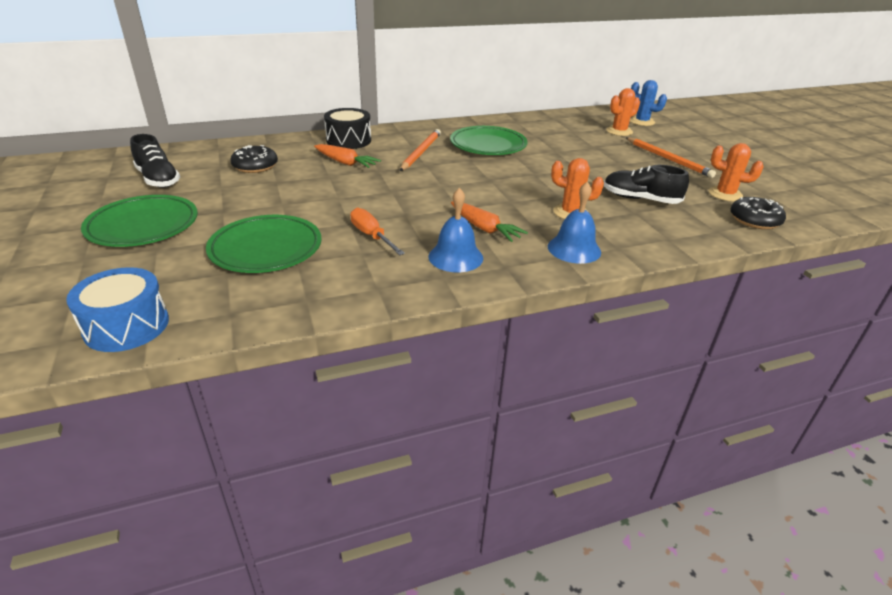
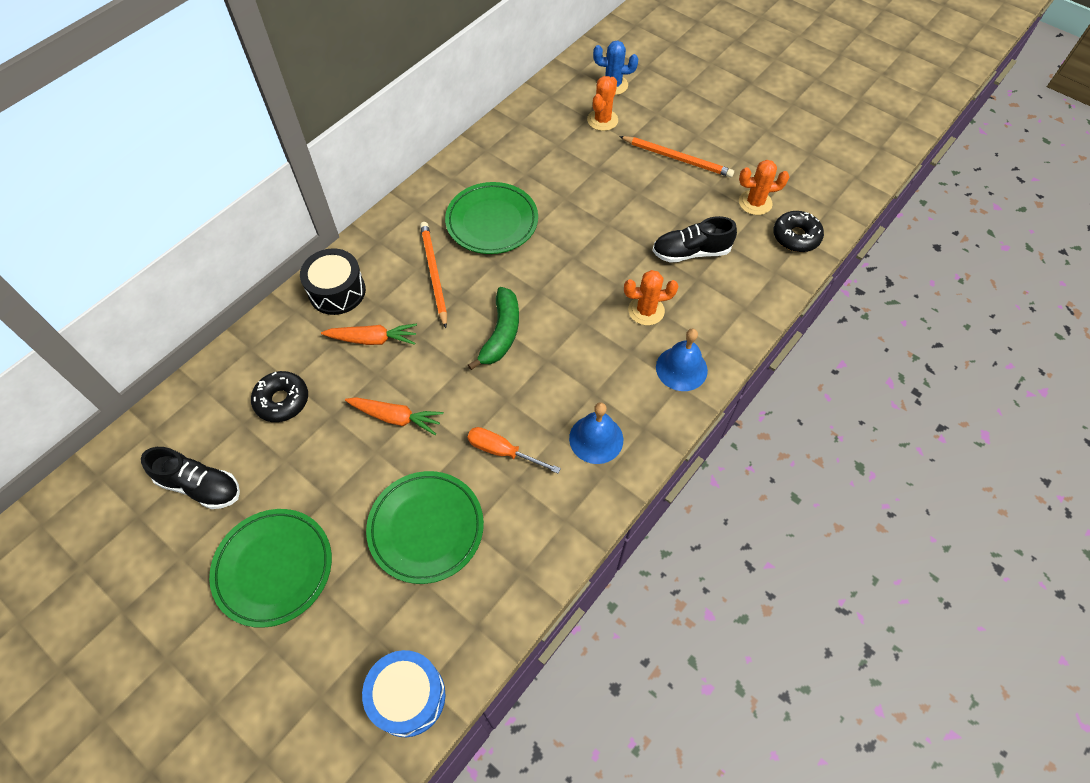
camera: 30 degrees left, 25 degrees up
(438, 187) = (501, 333): none -> green banana
(484, 228) = (590, 380): orange carrot -> orange carrot (396, 417)

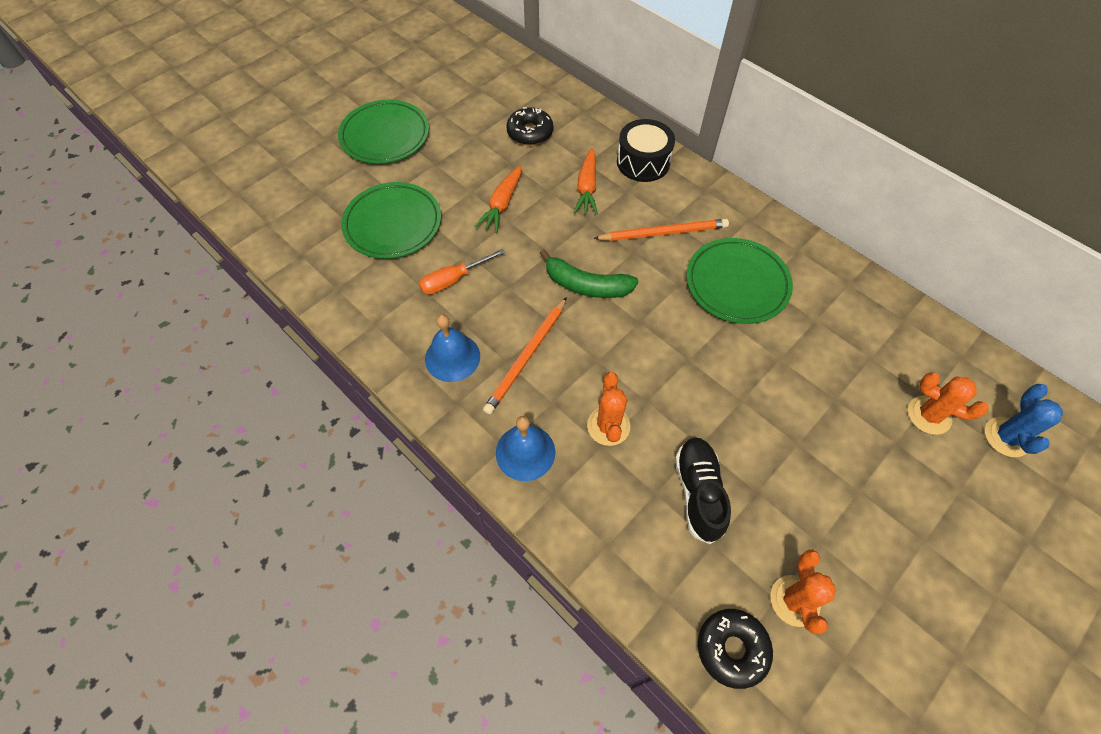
camera: 95 degrees right, 0 degrees up
(200, 486) = (462, 93): black shoe -> none
(408, 696) = (264, 212): blue drum -> none
(502, 451) = (453, 280): orange screwdriver -> orange screwdriver turned 150 degrees counterclockwise
(677, 158) = (870, 504): orange pencil -> orange pencil (526, 357)

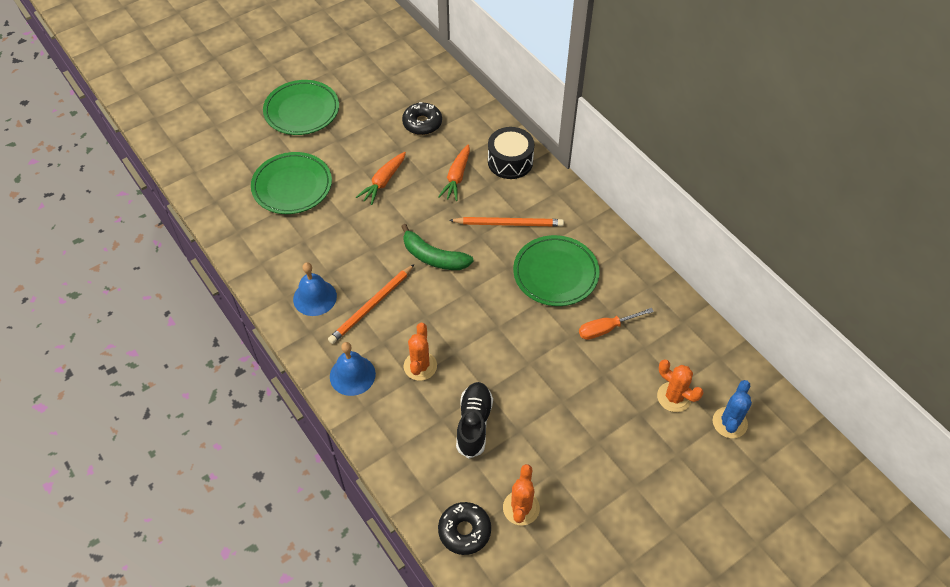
camera: 10 degrees right, 5 degrees down
(453, 280) = (329, 238): orange screwdriver -> orange screwdriver (606, 329)

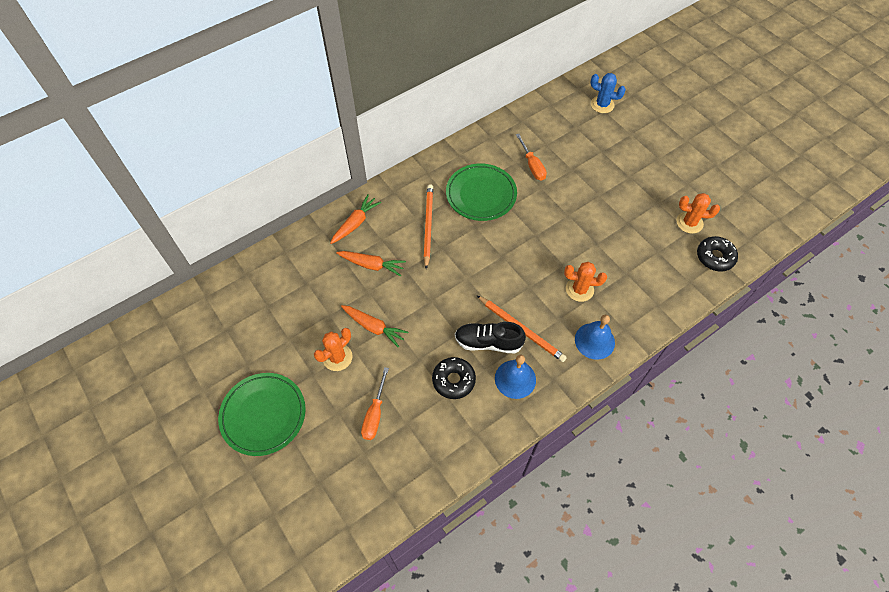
camera: 90 degrees left, 5 degrees up
(292, 186) = (375, 414): green plate -> orange screwdriver
(422, 123) = (298, 295): black donut -> black donut (453, 380)
(433, 257) = (466, 282): green banana -> none
(474, 424) = (627, 251): black shoe -> black shoe (488, 342)
(510, 161) = (355, 223): black drum -> orange carrot
(674, 397) = (586, 131): orange cactus -> orange cactus (337, 357)

